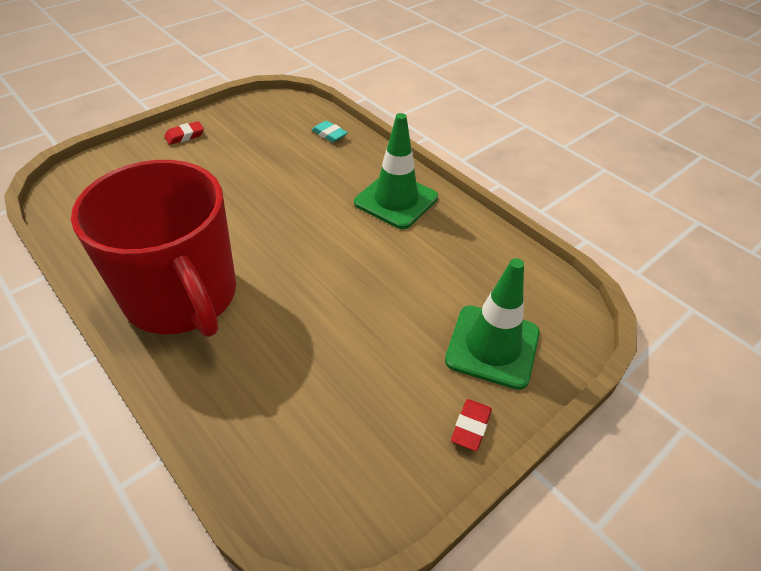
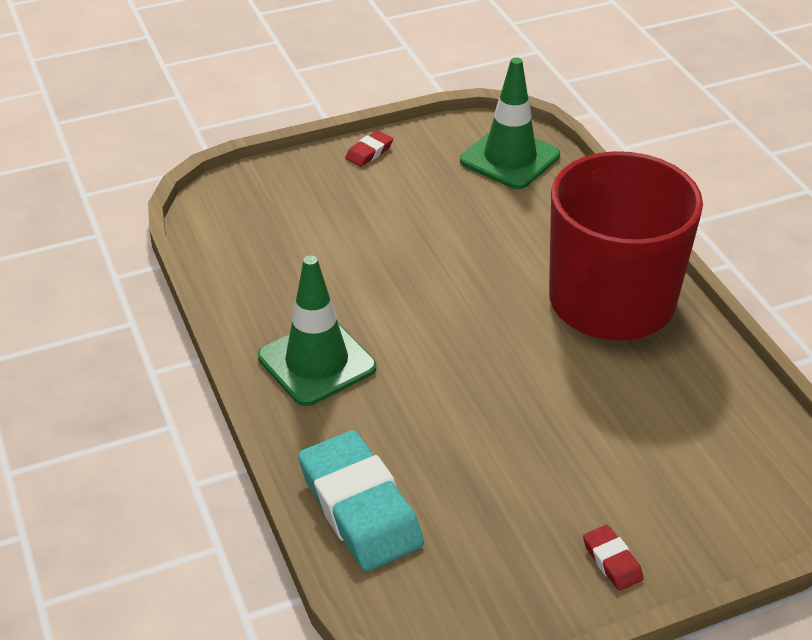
camera: 160 degrees left, 5 degrees down
(185, 136) = (612, 561): red eraser -> red eraser turned 75 degrees clockwise
(329, 134) = (360, 508): turquoise eraser -> turquoise eraser, size x2.27
(492, 346) = (311, 195): green traffic cone -> green traffic cone (510, 158)

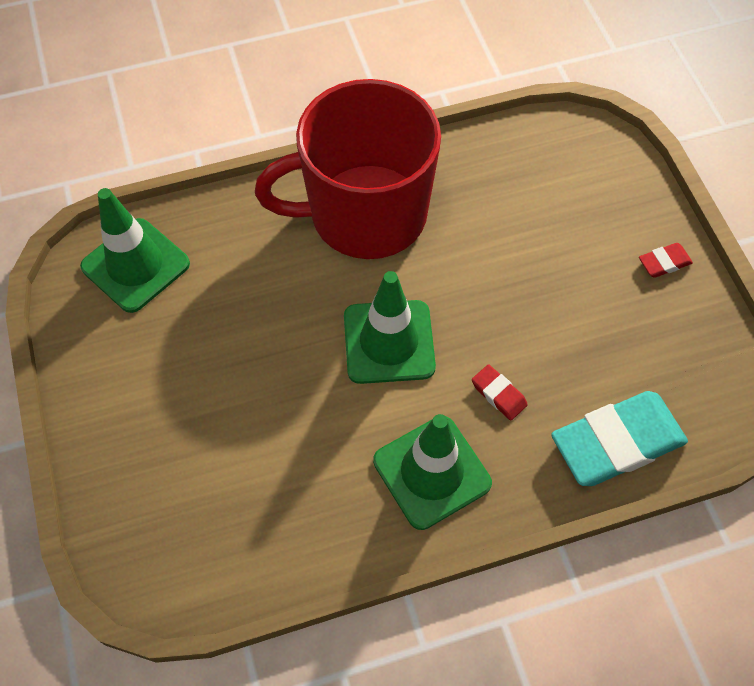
camera: 85 degrees left, 20 degrees up
(369, 152) = (91, 402): red eraser -> red eraser (498, 394)
(457, 325) = (389, 342): none -> green traffic cone

